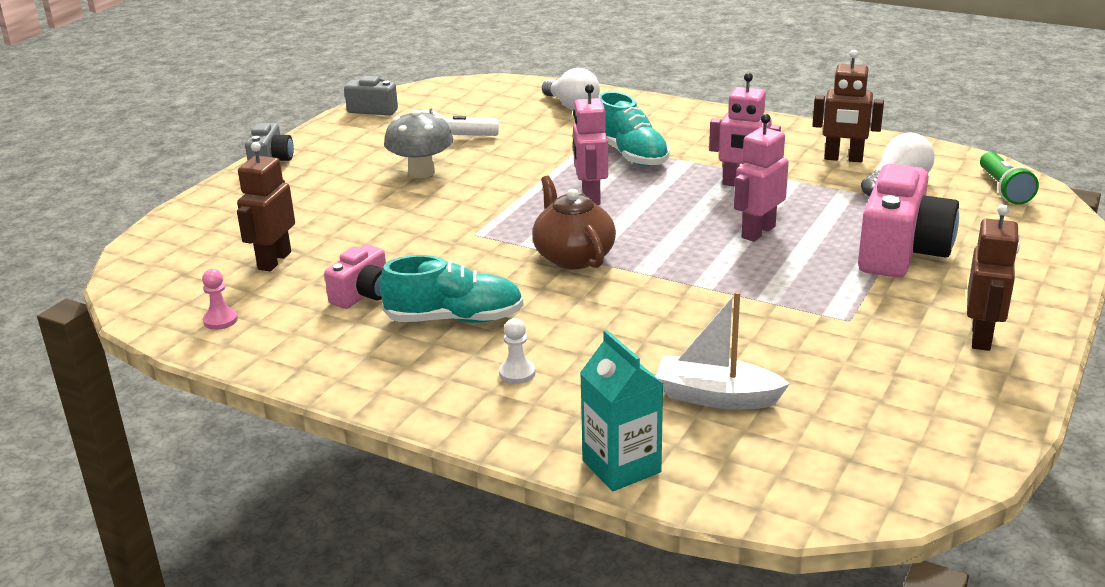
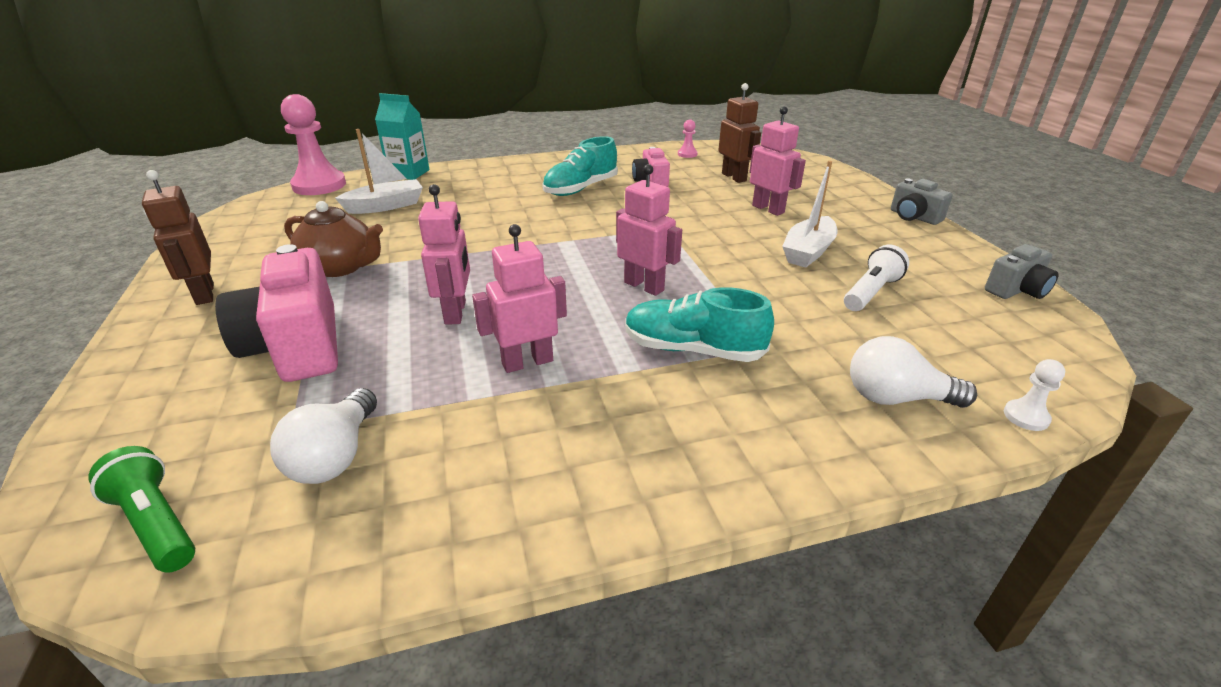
camera: 135 degrees right, 5 degrees up
(349, 214) = (768, 209): none -> pink robot
(421, 172) = (808, 252): grey mushroom -> white boat
(517, 373) = (507, 182): white pawn -> white pawn (1026, 417)
(573, 257) = (574, 239): brown teapot -> brown teapot (341, 267)
(781, 501) = (319, 185): none -> pink pawn
(843, 159) = (440, 474): brown robot -> none

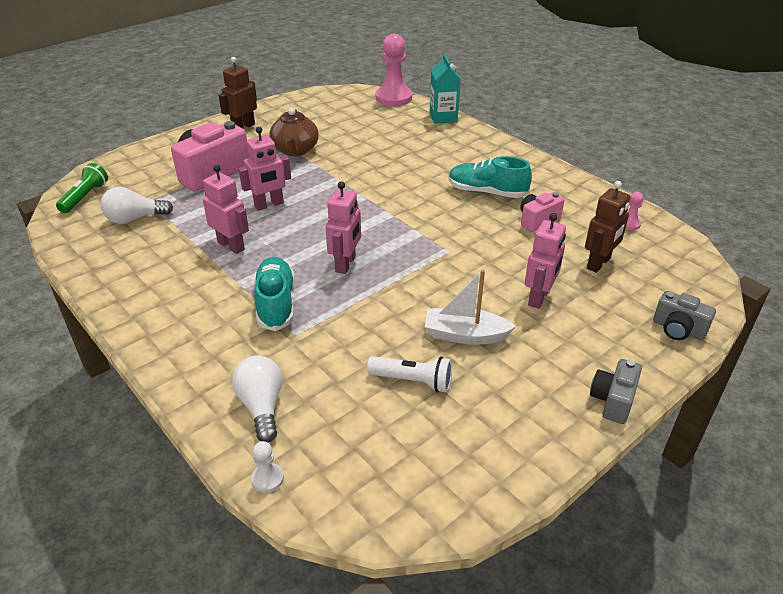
camera: 65 degrees right, 5 degrees up
(385, 206) = (384, 131): white boat -> none
(1016, 290) = (485, 483): grey camera -> grey camera (678, 329)

